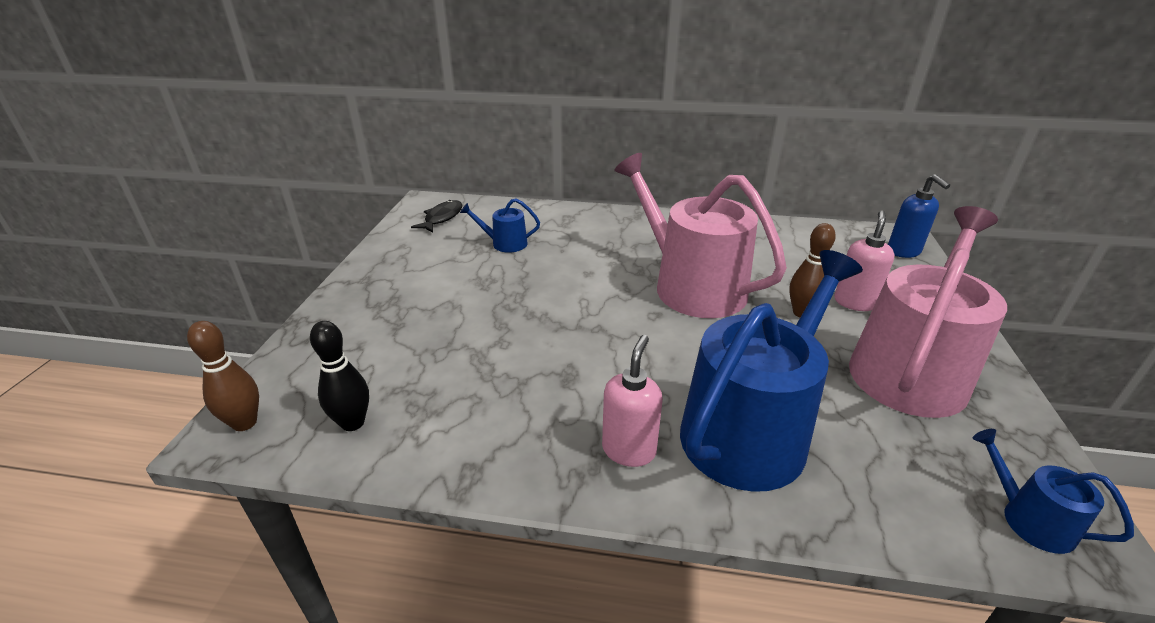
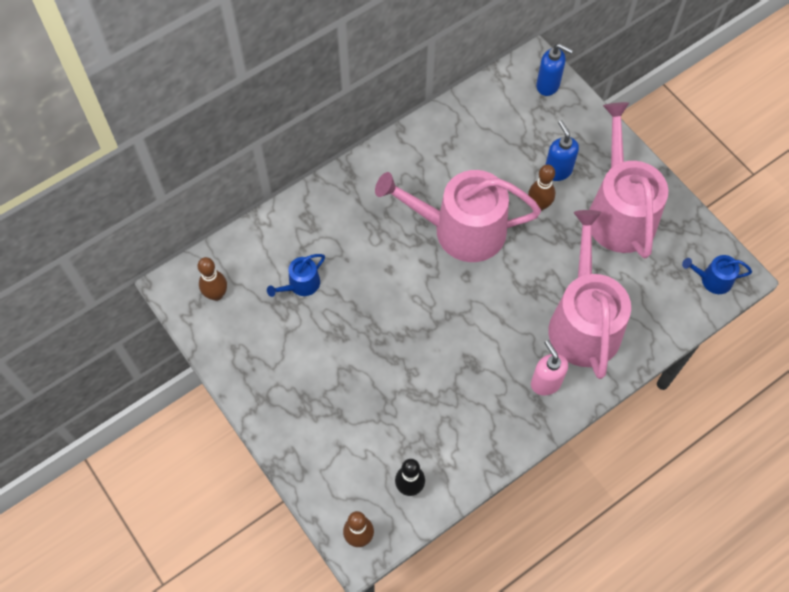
camera: 45 degrees left, 30 degrees up
(442, 218) = (216, 294): black fish -> brown bowling pin
(751, 429) = (583, 322): blue watering can -> pink watering can
(854, 302) = (557, 171): pink soap dispenser -> blue soap dispenser

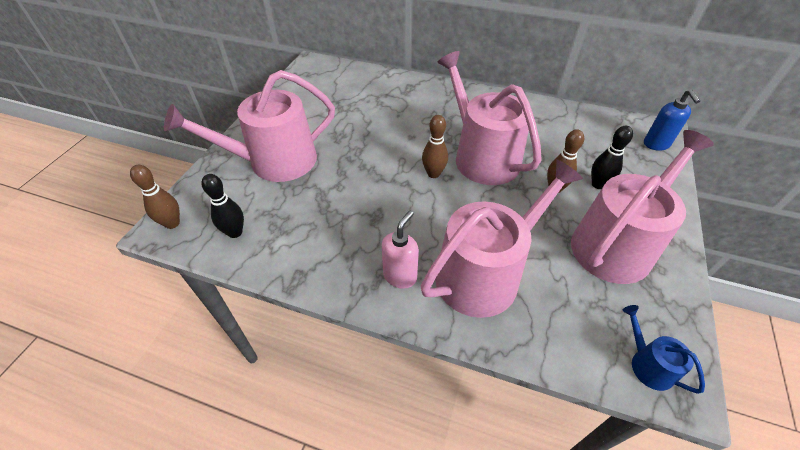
camera: 55 degrees right, 15 degrees down
(216, 294) = (320, 78): brown bowling pin -> brown bowling pin (433, 174)
(301, 285) = (359, 105): blue watering can -> none
(333, 411) = (274, 161): none -> pink watering can
(557, 171) = (598, 184): blue soap dispenser -> black bowling pin

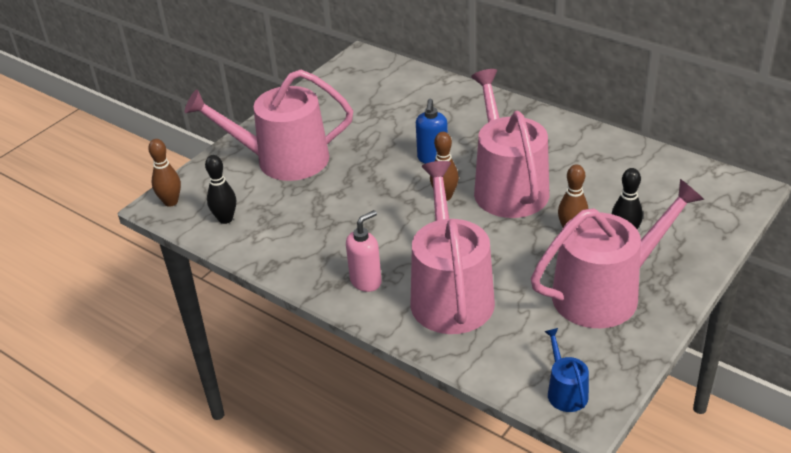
camera: 20 degrees right, 10 degrees down
(485, 273) = (450, 294): pink watering can -> pink watering can turned 75 degrees counterclockwise
(656, 144) = (728, 204): blue soap dispenser -> blue soap dispenser (432, 158)

